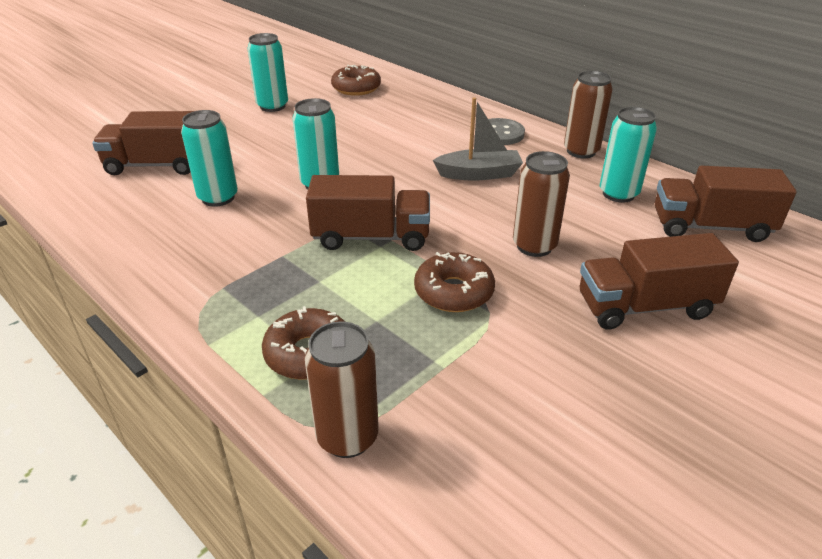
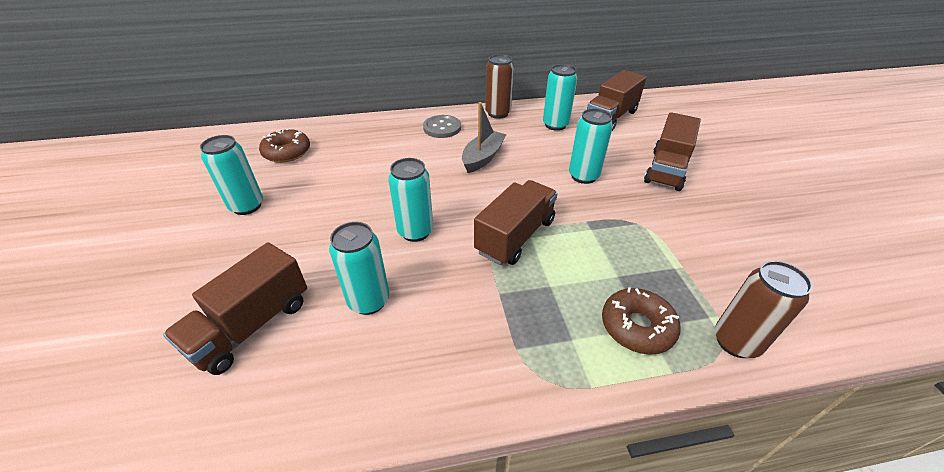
camera: 55 degrees left, 5 degrees up
(454, 292) = (608, 228): brown donut -> none
(534, 246) = (583, 176): brown can -> turquoise can

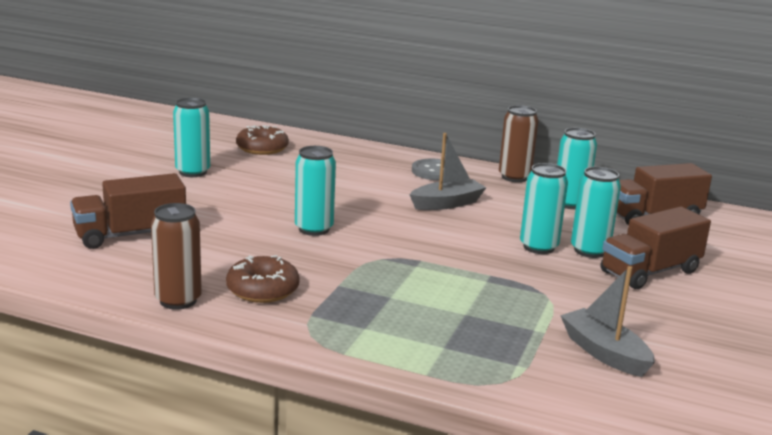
camera: 30 degrees right, 20 degrees down
(369, 301) = (227, 252): turquoise can -> turquoise can (589, 251)
(515, 236) = (402, 260): brown truck -> none
(637, 327) = (434, 343): brown donut -> brown donut (262, 289)
(736, 342) = (517, 384): brown can -> brown can (178, 300)
(737, 268) = (604, 353): none -> grey boat

